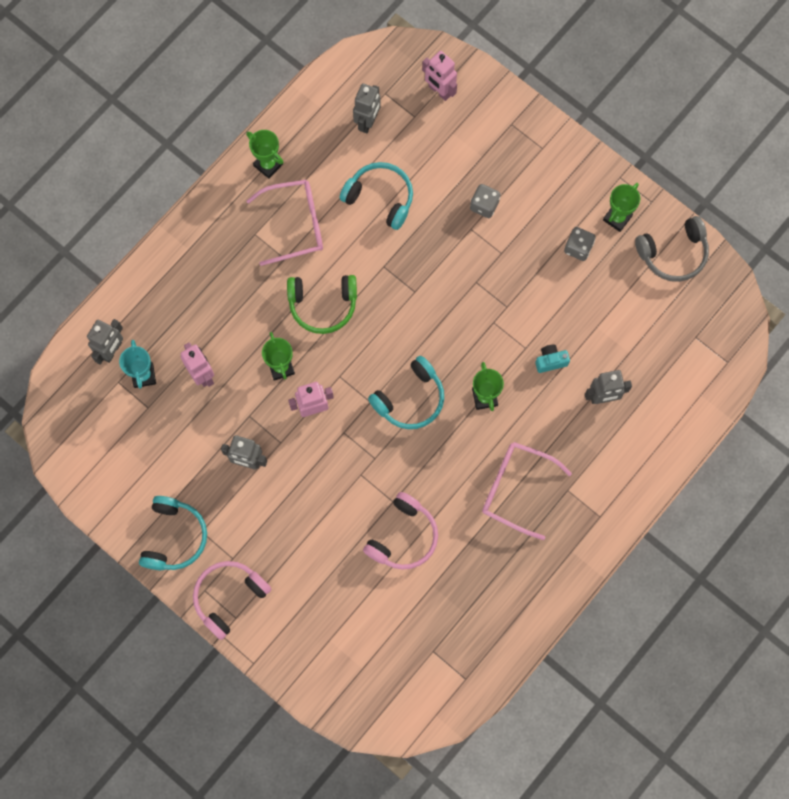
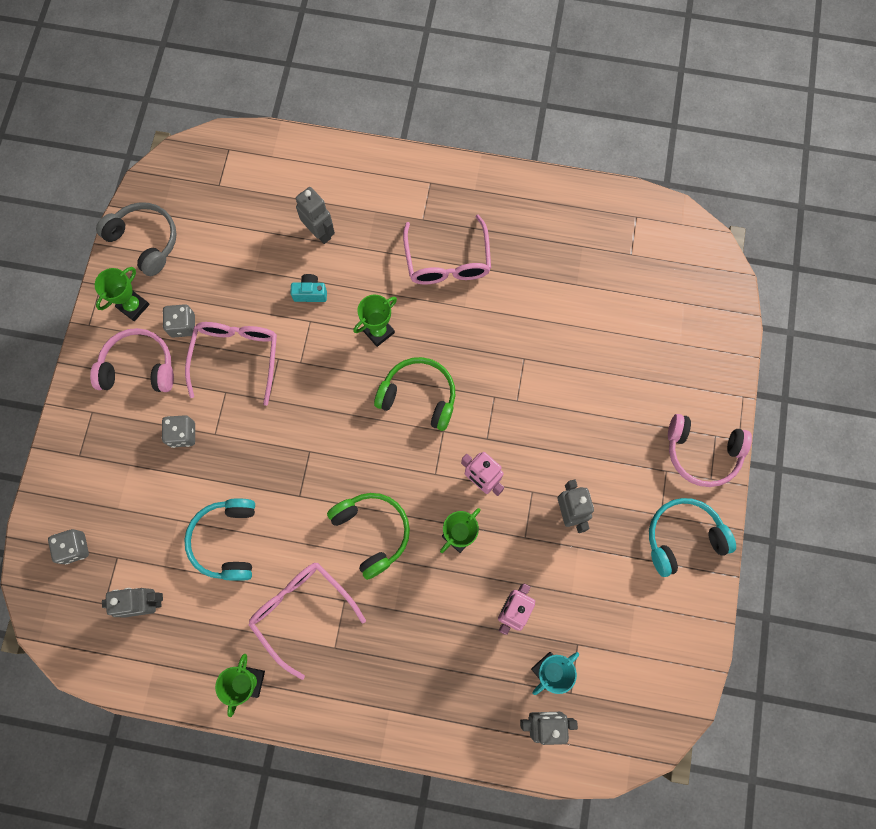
camera: 120 degrees left, 0 degrees up
(403, 537) = (550, 332): pink headphones -> pink headphones (139, 367)
(410, 399) = (419, 396): turquoise headphones -> green headphones
(439, 91) = (74, 548): pink robot -> grey dice
(526, 275) = (236, 357): none -> pink glasses
(550, 361) = (310, 293): turquoise camera -> turquoise camera turned 135 degrees clockwise
(617, 218) = (133, 306): green trophy -> green trophy turned 60 degrees counterclockwise

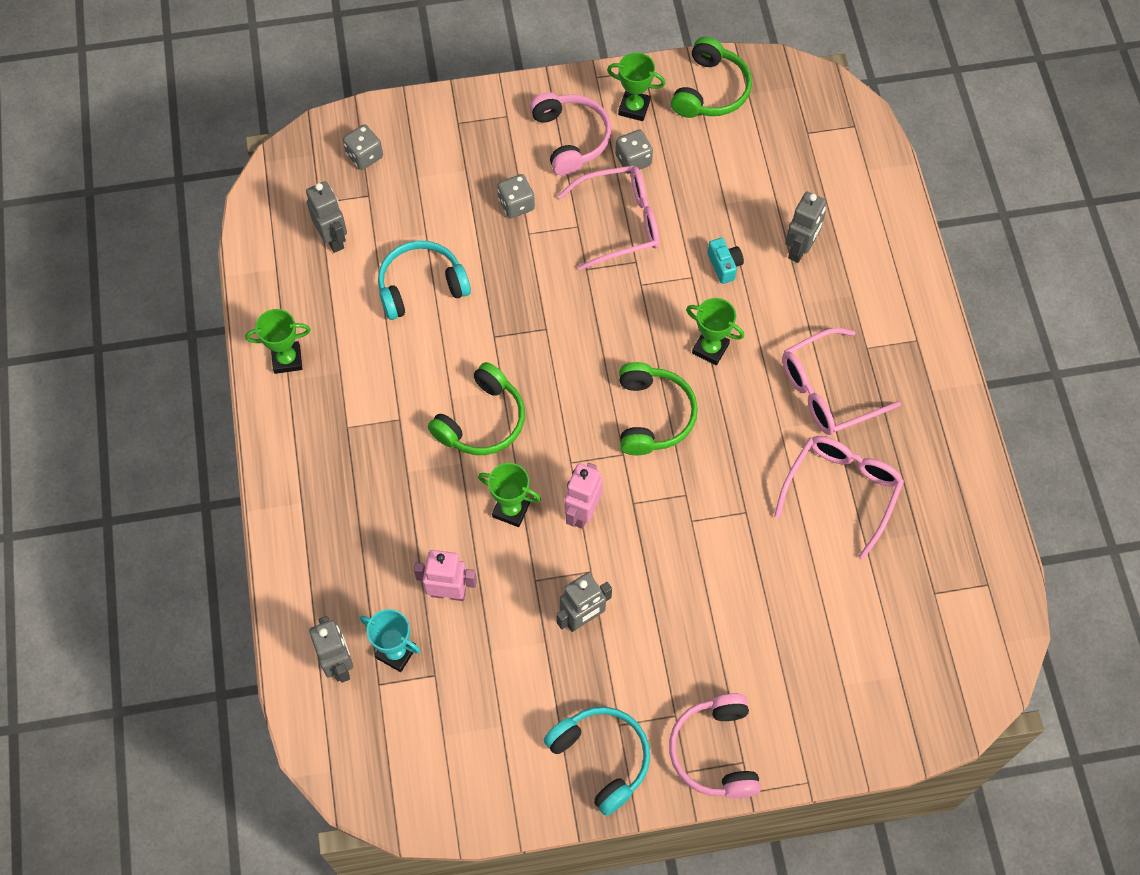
camera: 70 degrees right, 10 degrees down
(145, 241) = (711, 90): grey headphones -> green headphones
(302, 611) = (374, 382): pink glasses -> pink glasses (841, 491)

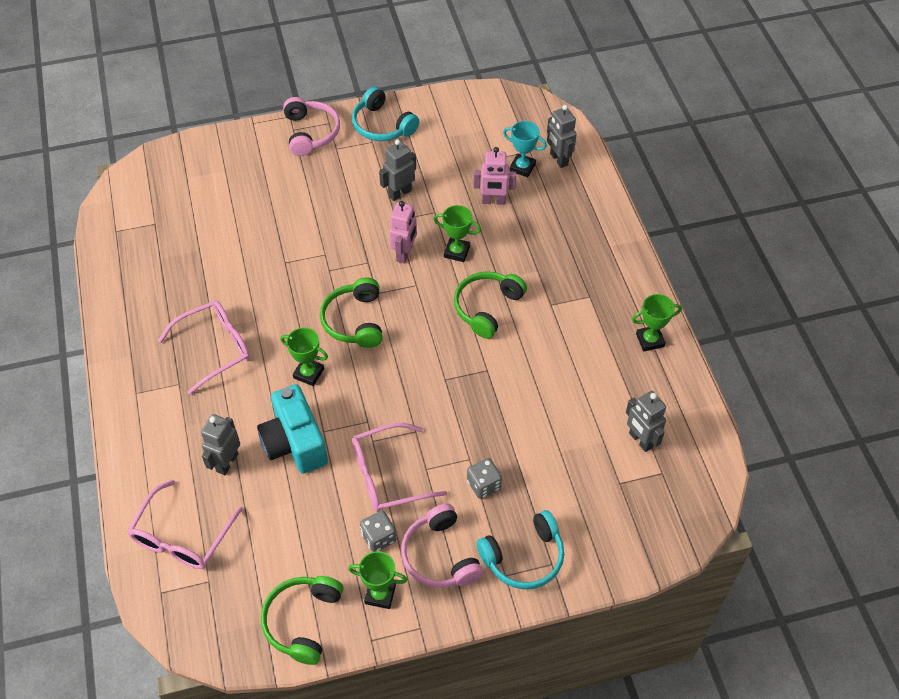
camera: 175 degrees right, 10 degrees down
(364, 156) = (633, 521): grey dice -> none
(421, 286) = (555, 405): turquoise headphones -> turquoise headphones (524, 557)
(724, 265) = (295, 443): turquoise camera -> turquoise camera, size x2.20
(841, 491) = (212, 280): pink glasses -> pink glasses (182, 536)

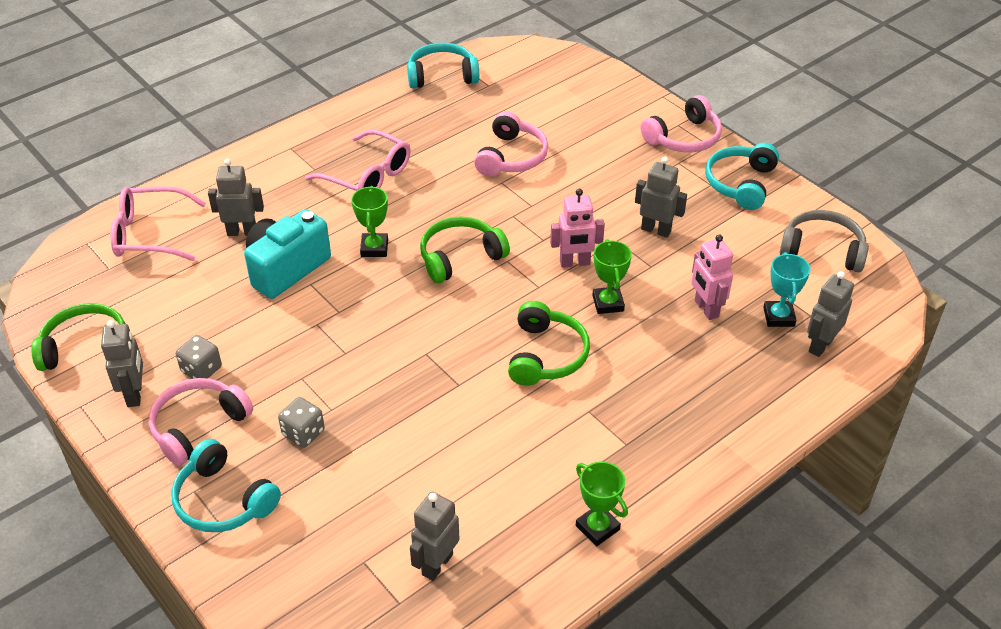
camera: 65 degrees right, 10 degrees down
(116, 250) = (442, 75): none -> turquoise headphones
(259, 244) = (511, 157): none -> pink headphones
(380, 594) = (135, 394): green trophy -> grey robot
(388, 475) = (279, 350): pink glasses -> none
(475, 116) = (822, 250): none -> grey headphones
(487, 307) = (546, 355): green headphones -> green headphones turned 90 degrees clockwise

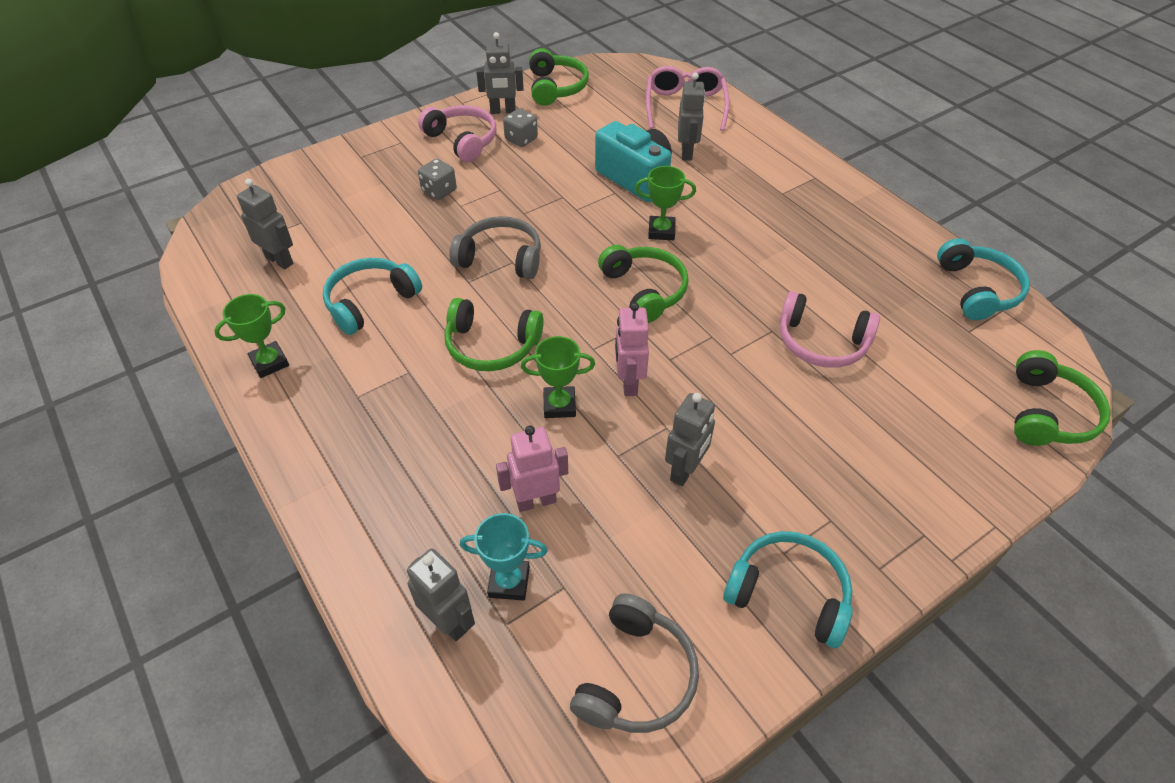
camera: 95 degrees right, 5 degrees up
(223, 500) = (387, 155): turquoise headphones -> turquoise headphones (370, 302)
(368, 176) = (774, 228): pink glasses -> none
(421, 363) = (500, 258): none -> grey headphones
(563, 62) = (1048, 413): none -> green headphones
(684, 138) = (892, 537): pink headphones -> none

